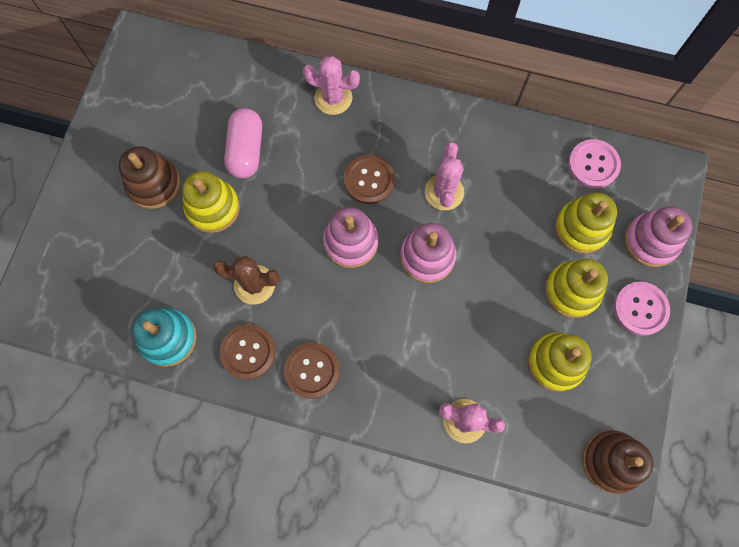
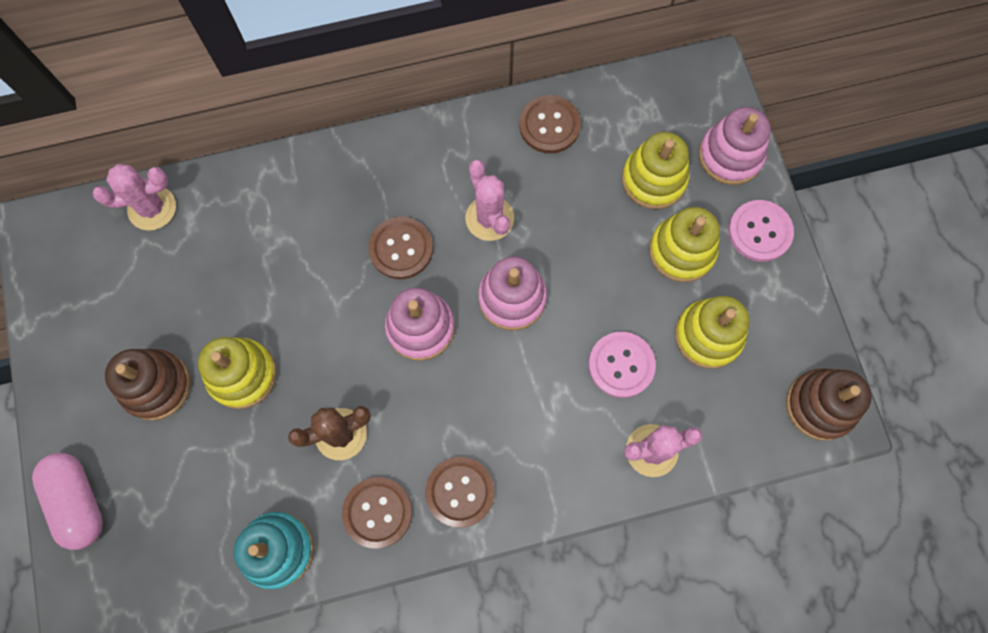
camera: 30 degrees left, 0 degrees up
(246, 150) = (243, 289): pink capsule -> pink capsule (78, 501)
(333, 98) = (308, 179): pink cactus -> pink cactus (152, 208)
(526, 149) = (549, 125): none -> brown button
(593, 164) = (627, 106): pink button -> pink button (621, 365)

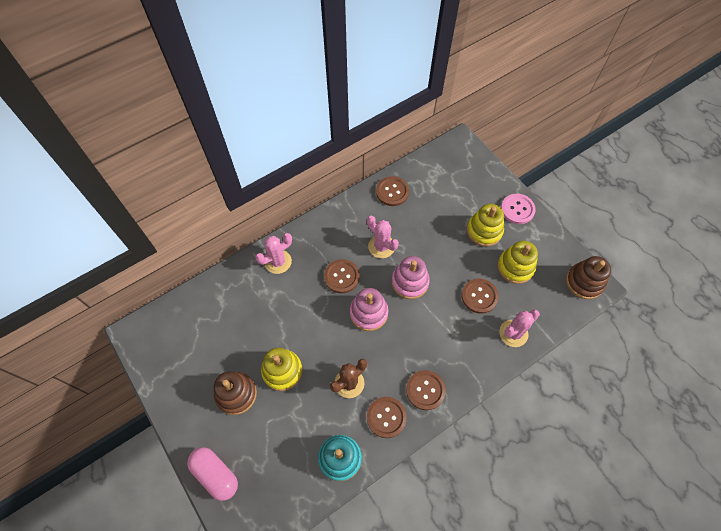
camera: 20 degrees left, 10 degrees down
(152, 208) = (197, 300): pink cactus -> pink cactus (278, 261)
(621, 365) = (479, 296): pink button -> brown button
(653, 179) = (455, 201): yellow stacking toy -> none
(730, 156) = (487, 178): pink stacking toy -> none

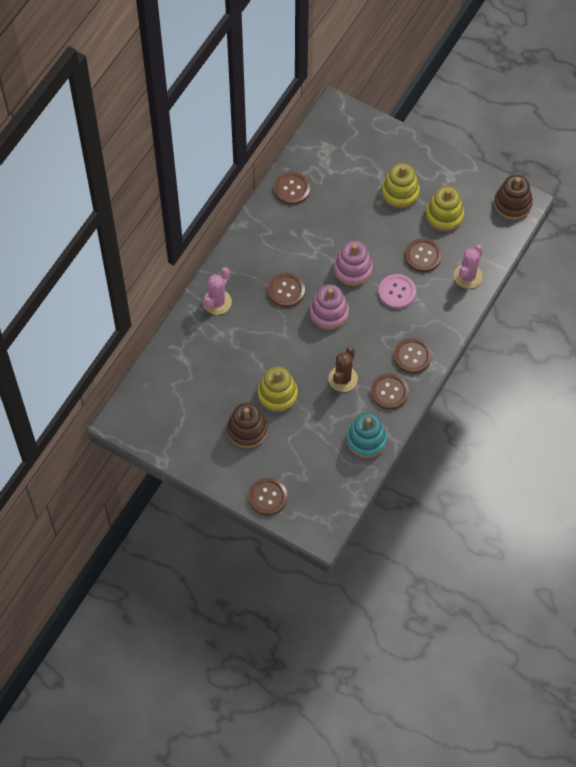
camera: 25 degrees left, 0 degrees up
(215, 474) = (267, 497): pink capsule -> brown button
(381, 246) = (309, 247): pink cactus -> none
(517, 209) = (422, 158): pink button -> pink button (397, 292)

